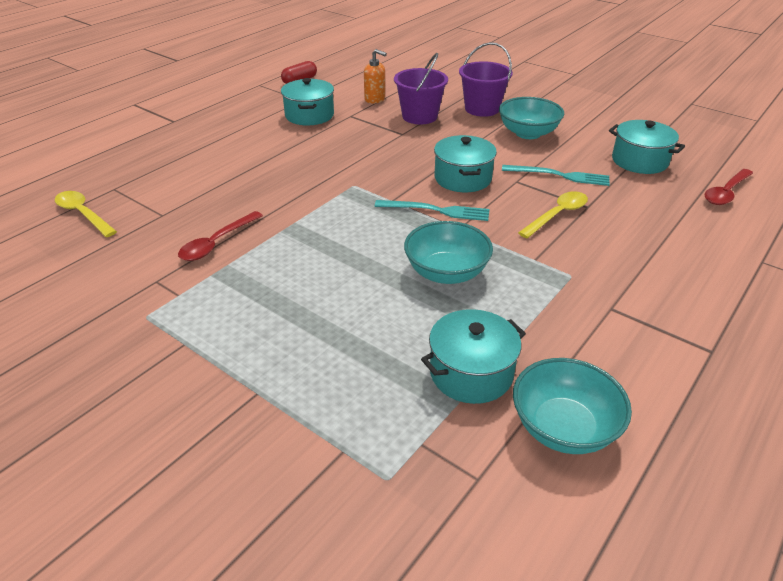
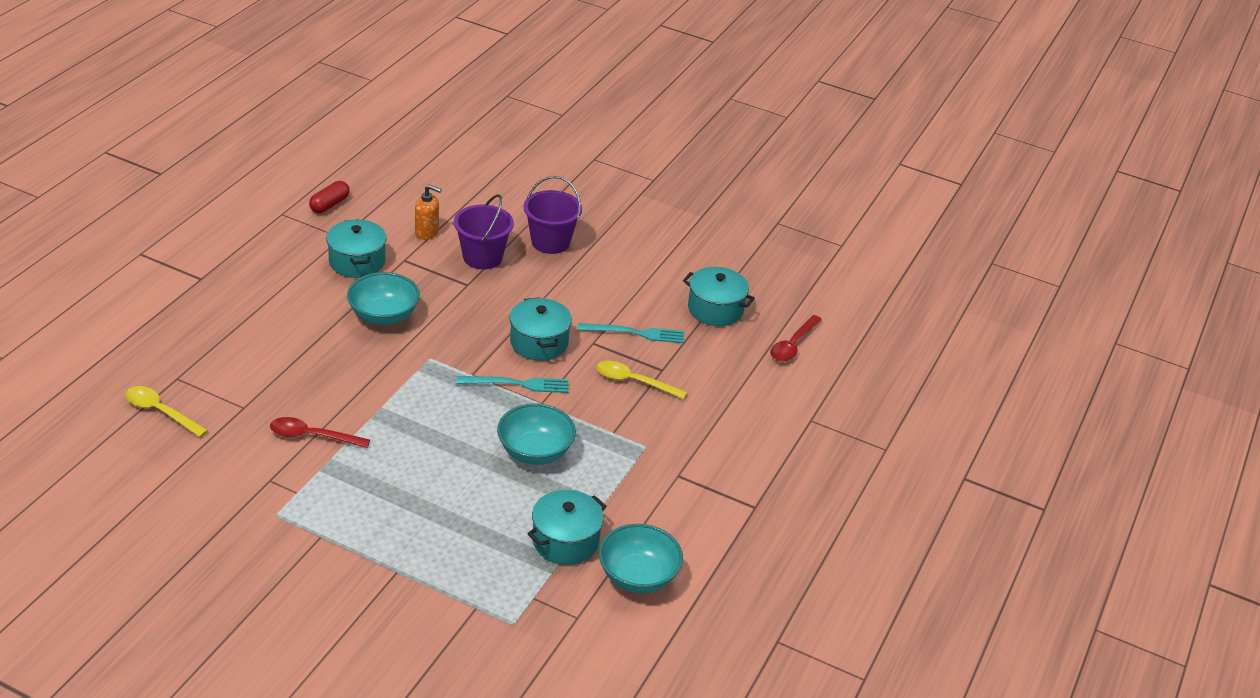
camera: 15 degrees left, 0 degrees up
(216, 243) = (312, 436): red spoon -> red spoon turned 75 degrees clockwise
(528, 133) = (602, 277): turquoise bowl -> turquoise bowl (384, 316)
(557, 215) = (633, 381): yellow spoon -> yellow spoon turned 105 degrees counterclockwise

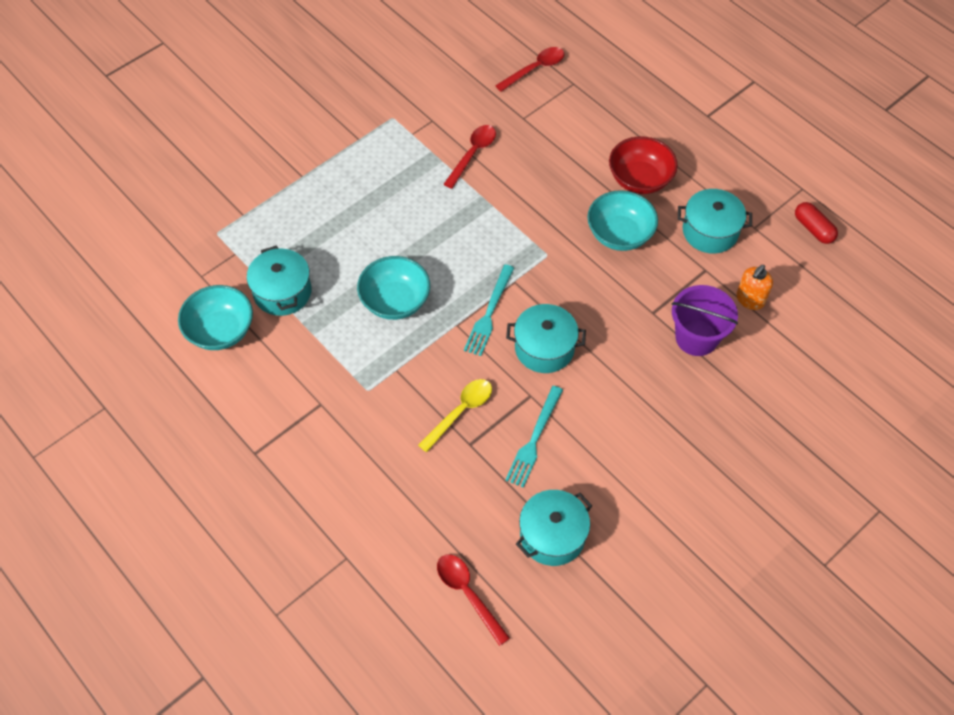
camera: 115 degrees right, 20 degrees up
(160, 411) = (535, 69): yellow spoon -> red spoon
(306, 312) = (639, 179): none -> red bowl
(550, 242) = (712, 409): purple bucket -> none

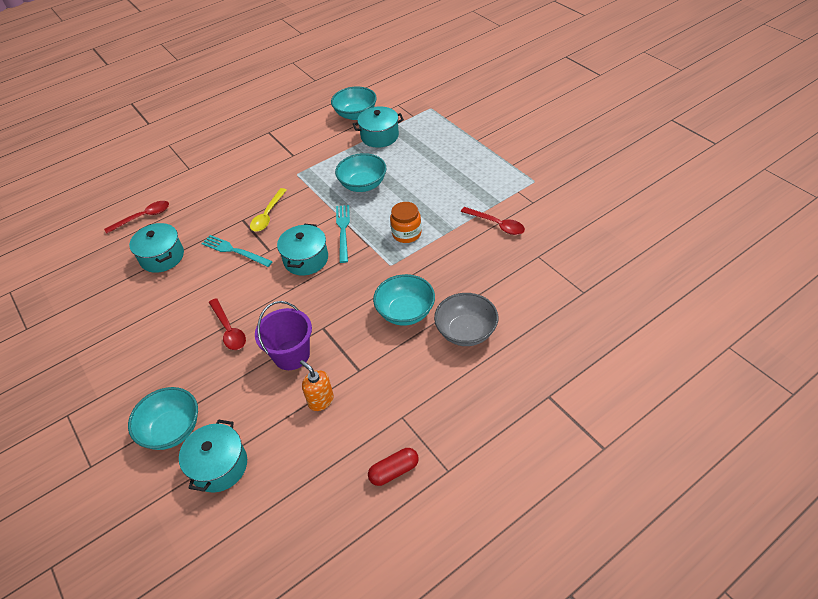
camera: 100 degrees right, 10 degrees down
(461, 411) = (267, 215): yellow spoon -> yellow spoon turned 60 degrees clockwise
(489, 313) = (343, 231): turquoise fork -> turquoise fork turned 60 degrees clockwise
(492, 243) = (406, 233): none -> orange jar
(535, 69) = (599, 266): red spoon -> red spoon (229, 330)
(639, 179) = (466, 332): red bowl -> grey bowl
(710, 231) = (401, 379): turquoise pot -> turquoise pot (219, 466)
(816, 438) = (172, 429): none -> turquoise bowl

